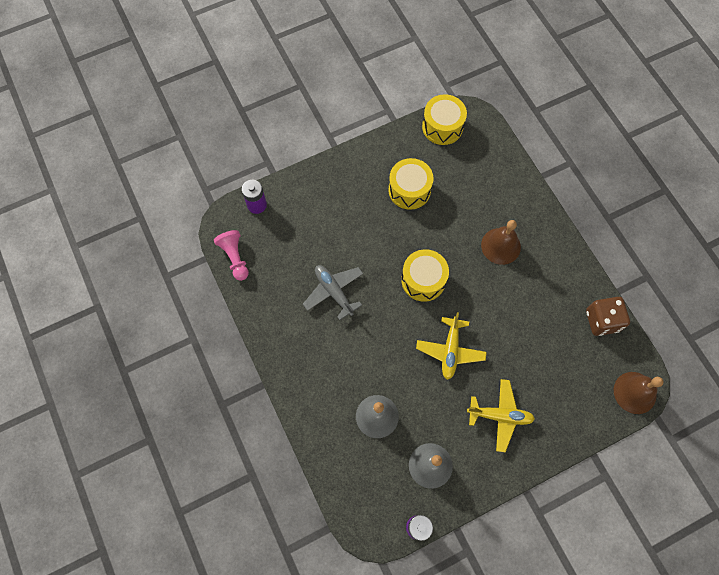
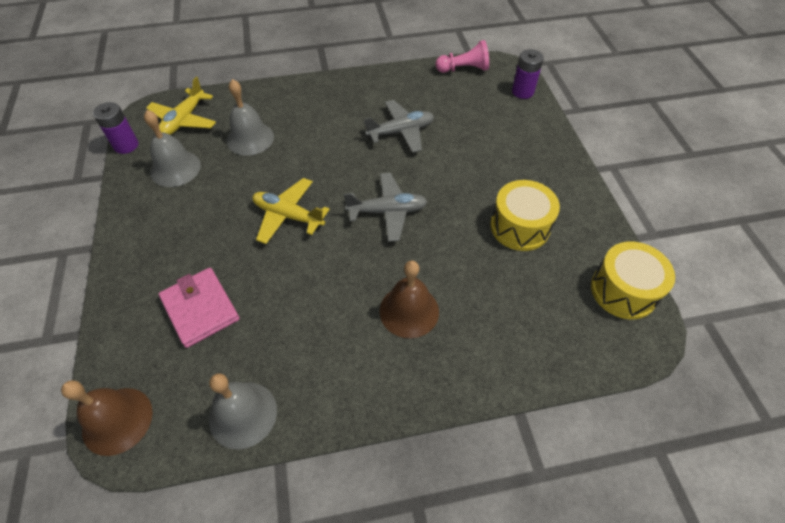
camera: 105 degrees right, 15 degrees down
(423, 280) = (387, 211): yellow drum -> grey plane
(500, 416) = (186, 243): yellow plane -> yellow plane (184, 120)
(547, 379) = (200, 309): none -> pink wallet
(602, 321) = (243, 414): brown dice -> grey bell

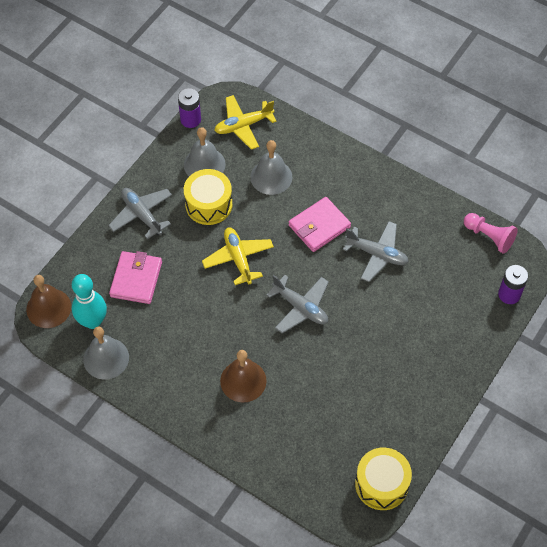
camera: 45 degrees right, 5 degrees up
(149, 249) = (142, 215): none -> grey plane
(189, 389) = (93, 321): none -> turquoise bowling pin
(332, 144) = (319, 226): none -> pink wallet
(520, 226) = (371, 390): yellow drum -> yellow drum (208, 204)

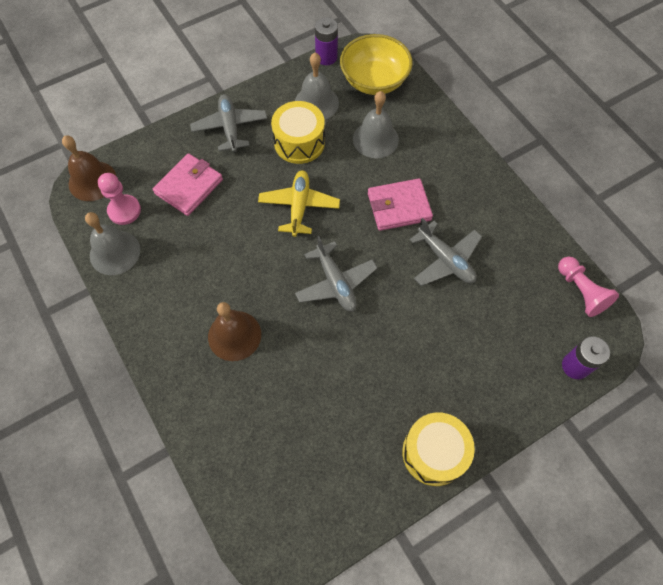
camera: 25 degrees right, 5 degrees up
(93, 321) = (124, 210): turquoise bowling pin -> pink pawn
(243, 125) = (374, 81): yellow plane -> yellow bowl
(381, 484) = (320, 525): yellow drum -> yellow drum (434, 453)

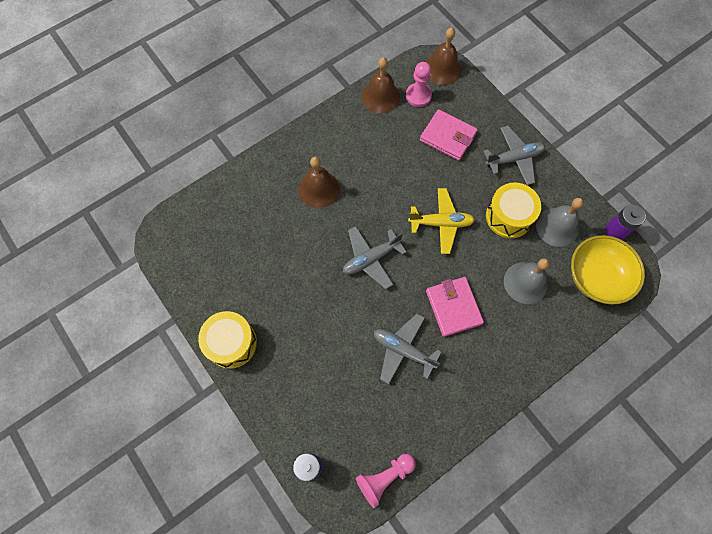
camera: 85 degrees right, 5 degrees up
(115, 252) = (380, 96): grey bell -> brown bell
(445, 260) = (403, 350): grey plane -> grey plane turned 75 degrees clockwise

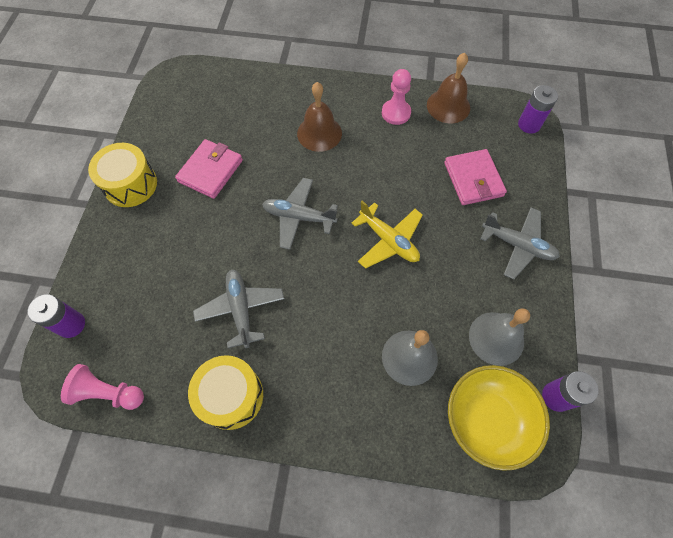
camera: 45 degrees right, 5 degrees down
(418, 96) = (482, 129): pink pawn -> pink pawn (396, 113)
(442, 69) = (529, 125): brown bell -> purple battery
(453, 307) = (321, 316): pink wallet -> pink wallet (210, 171)
(509, 216) = (457, 288): yellow drum -> yellow drum (231, 396)

